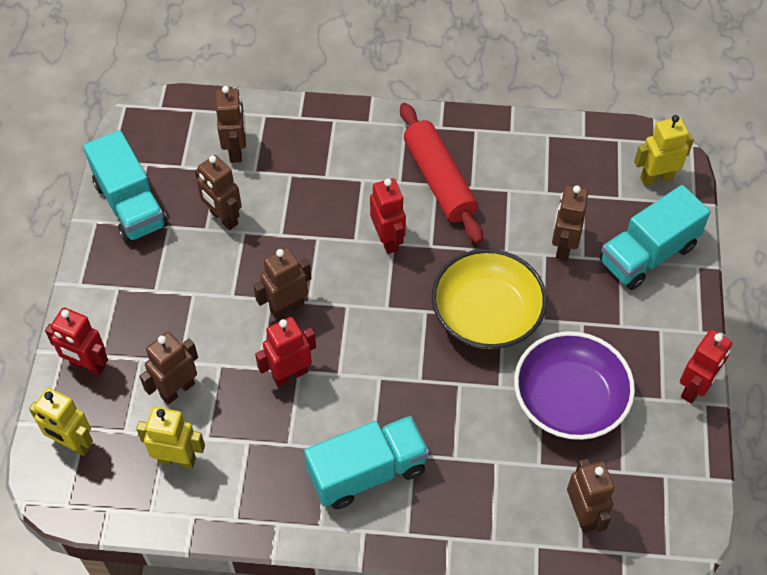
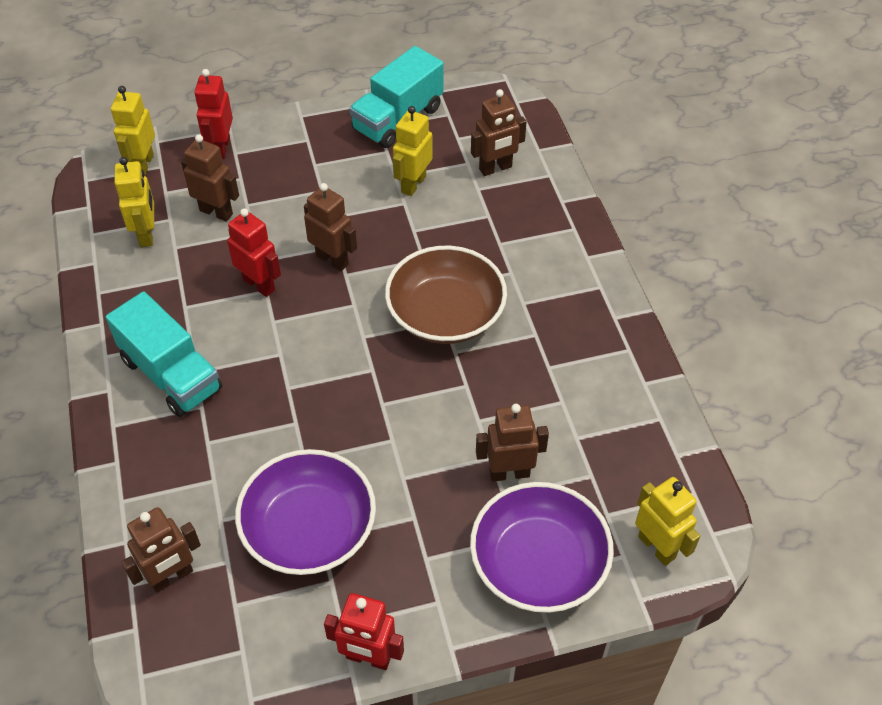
camera: 70 degrees right, 5 degrees down
(223, 218) = (413, 184): brown robot -> yellow robot
(388, 240) = (445, 314): red robot -> brown bowl
(439, 180) = (542, 335): red rolling pin -> none
(486, 314) = (389, 424): yellow bowl -> none
(647, 254) = (538, 563): turquoise truck -> purple bowl

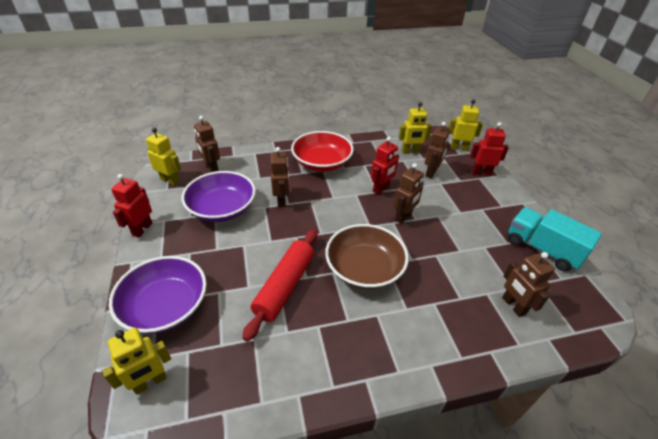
camera: 90 degrees right, 10 degrees down
(171, 374) = (322, 163): turquoise truck -> red bowl
(413, 184) = (479, 256): yellow robot -> yellow robot (170, 181)
(486, 410) = (284, 286): none -> red rolling pin
(509, 473) = (235, 296): brown robot -> brown robot (282, 200)

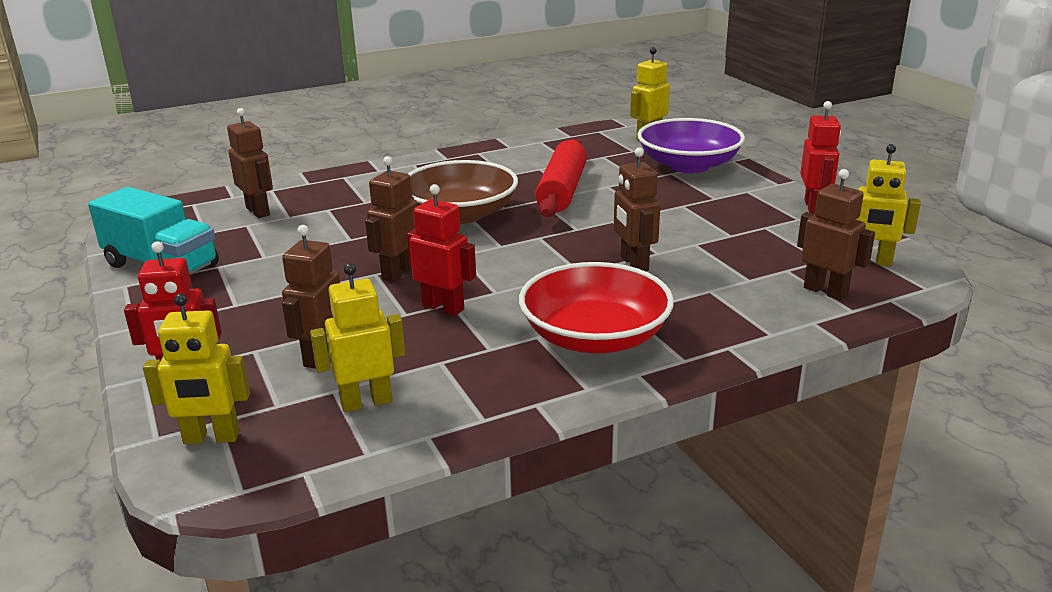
camera: 170 degrees right, 15 degrees down
(222, 209) = (726, 241): purple bowl -> none
(381, 189) = (443, 307): red robot -> red robot turned 90 degrees clockwise

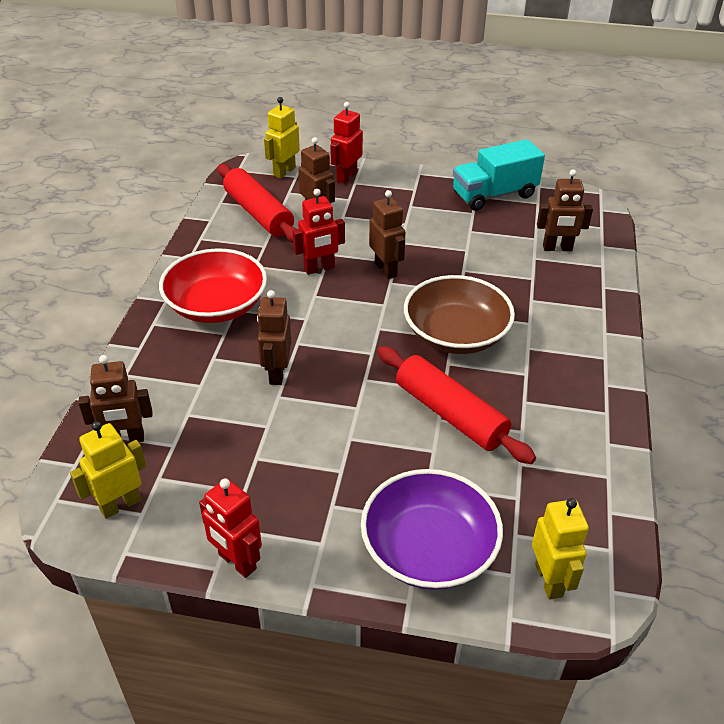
camera: 125 degrees right, 15 degrees up
(366, 402) = (258, 213): yellow robot -> red rolling pin
(633, 264) = (277, 373): brown robot -> brown robot turned 105 degrees counterclockwise

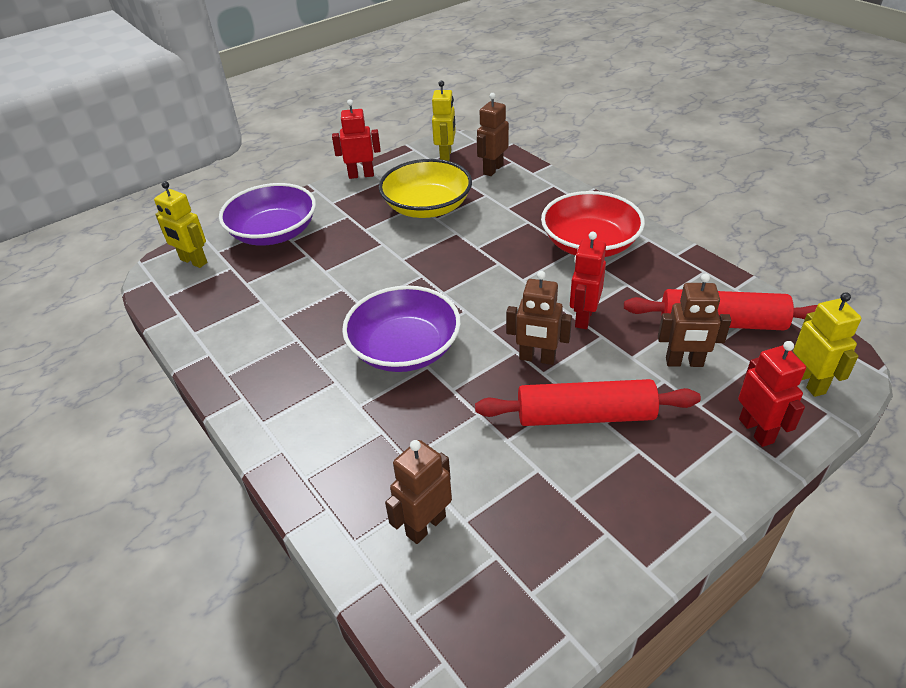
camera: 135 degrees right, 0 degrees up
(253, 446) = (427, 207): none -> yellow bowl
(277, 373) = (478, 240): brown robot -> none
(450, 414) = (339, 295): red rolling pin -> red rolling pin (585, 415)
(456, 334) = (404, 349): brown bowl -> purple bowl
(494, 195) = (592, 556): turquoise truck -> none

